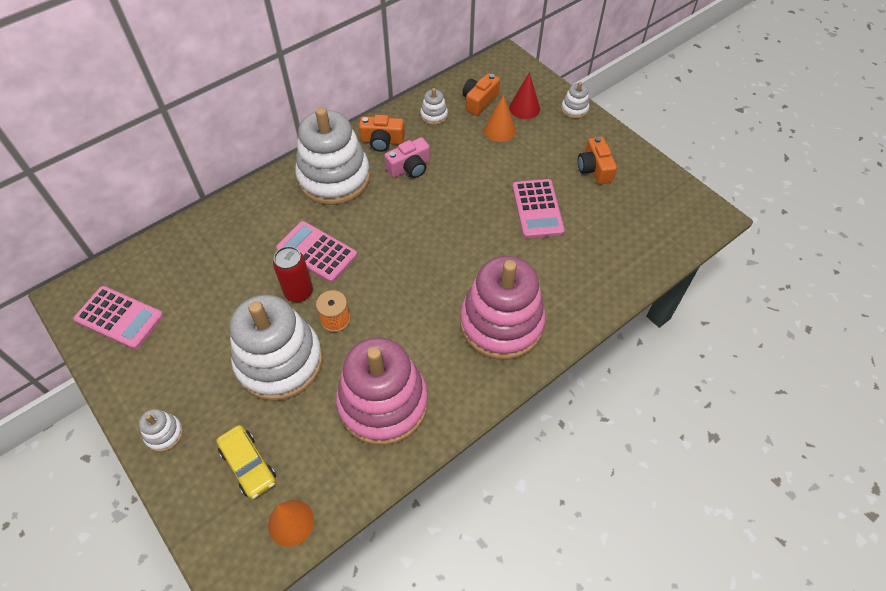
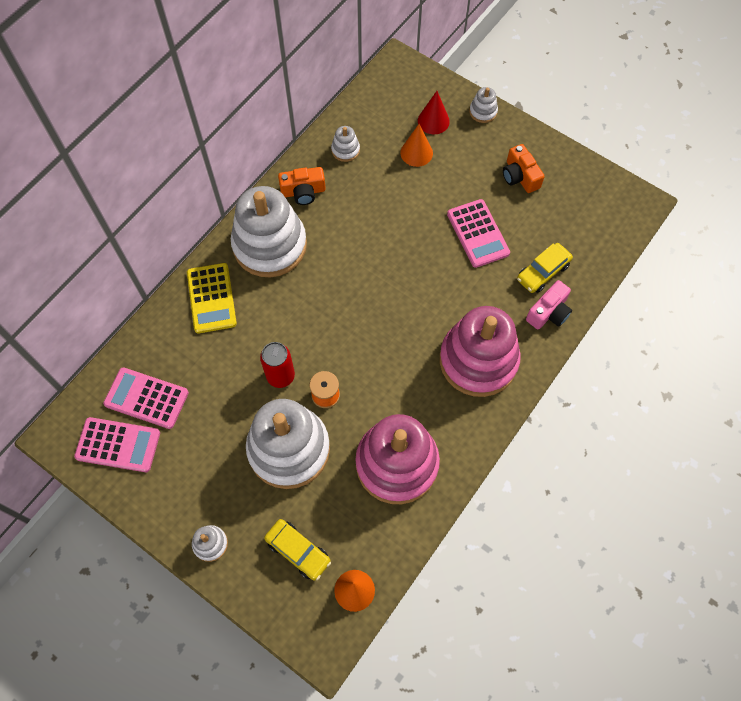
camera: 15 degrees left, 10 degrees up
(262, 210) = (212, 298): none -> yellow calculator
(316, 252) = (282, 330): pink calculator -> pink calculator (146, 398)
(410, 167) = (341, 216): pink camera -> pink camera (549, 312)
(479, 101) = (386, 122): orange camera -> none
(593, 256) = (543, 272): none -> yellow car

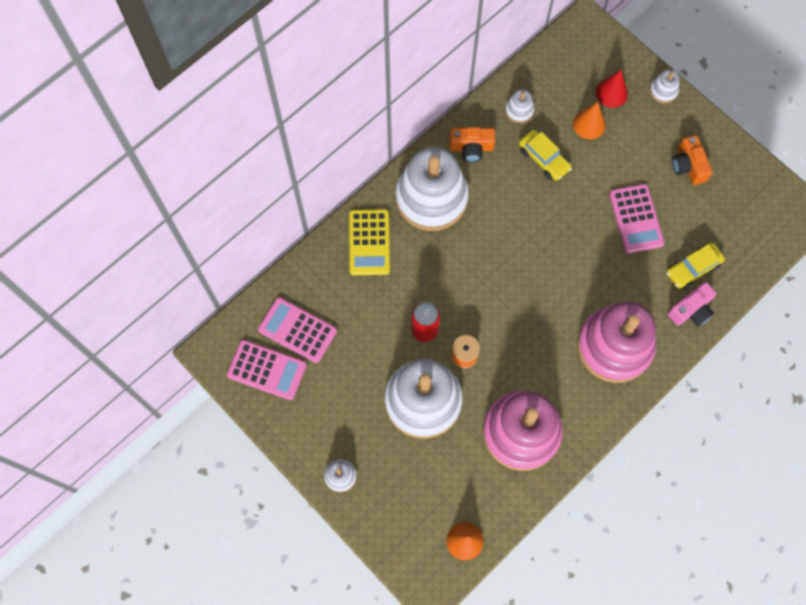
camera: 10 degrees right, 5 degrees up
(298, 551) = (419, 496): yellow car -> yellow car (544, 159)

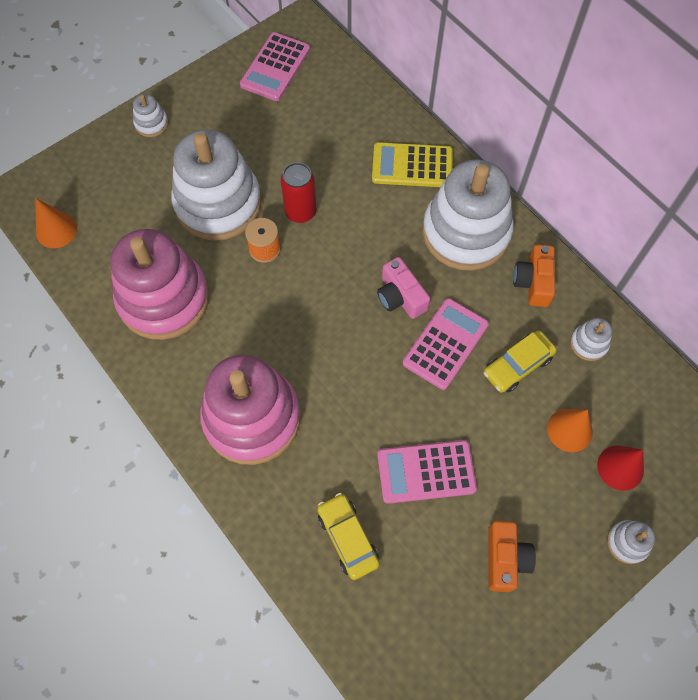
camera: 95 degrees right, 5 degrees down
(297, 330) = (315, 95): pink calculator -> pink calculator (445, 344)
(688, 166) = (505, 559): orange camera -> orange camera turned 105 degrees clockwise
(691, 310) = (288, 525): pink camera -> pink camera (400, 296)

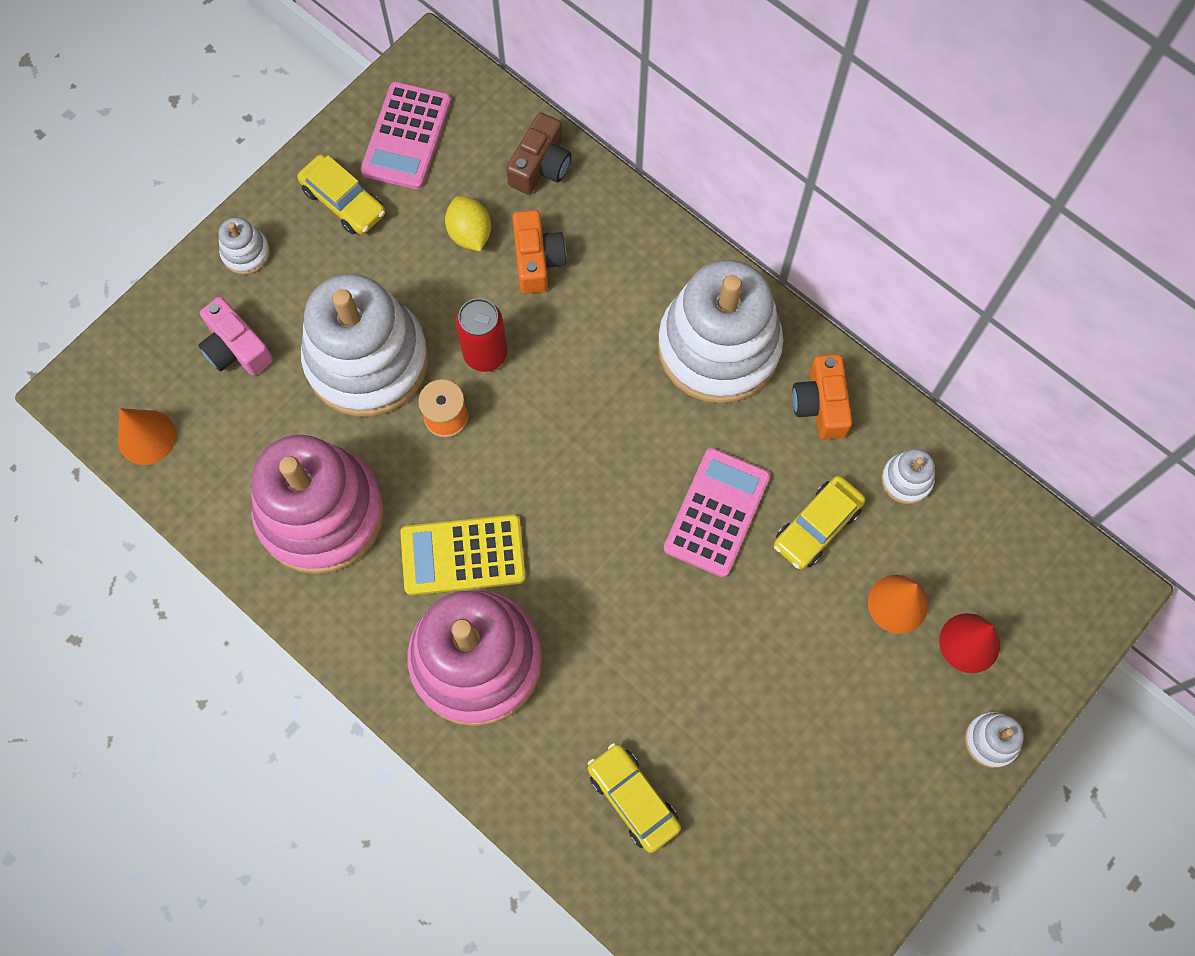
camera: 10 degrees left, 5 degrees up
(224, 101) = (344, 201): none -> yellow car
(305, 134) = (470, 234): none -> yellow lemon
(362, 98) = (541, 166): none -> brown camera
(400, 296) = (645, 455): pink camera -> pink camera (236, 348)
(412, 166) = (628, 259): yellow calculator -> yellow calculator (463, 555)
(426, 472) = (720, 693): pink calculator -> none
(505, 559) = (839, 789): orange camera -> orange camera (537, 260)

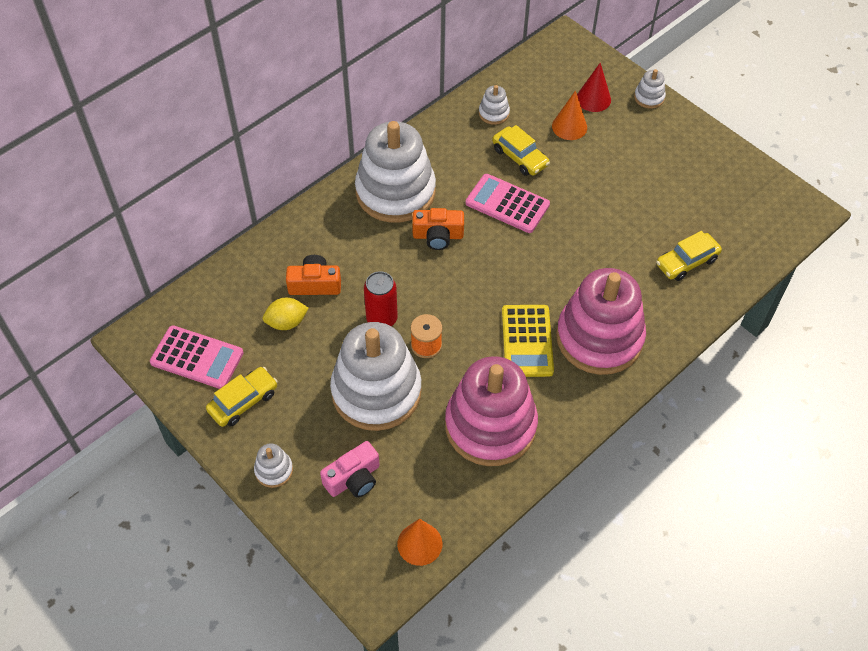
camera: 85 degrees left, 15 degrees down
(541, 166) = (241, 276): brown camera -> none
(820, 404) = (441, 146): orange camera -> orange camera (438, 236)

